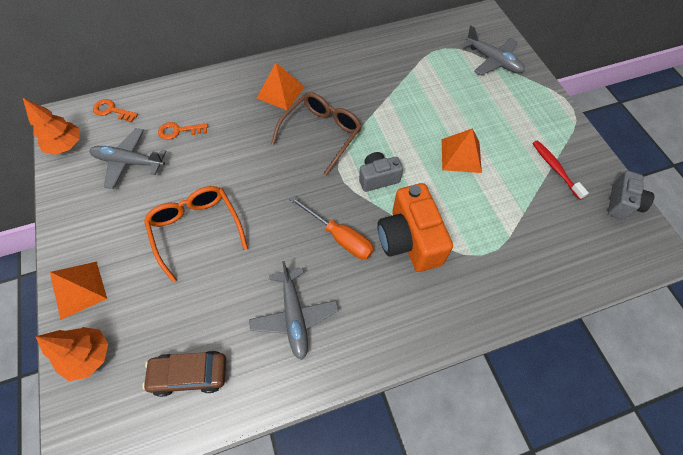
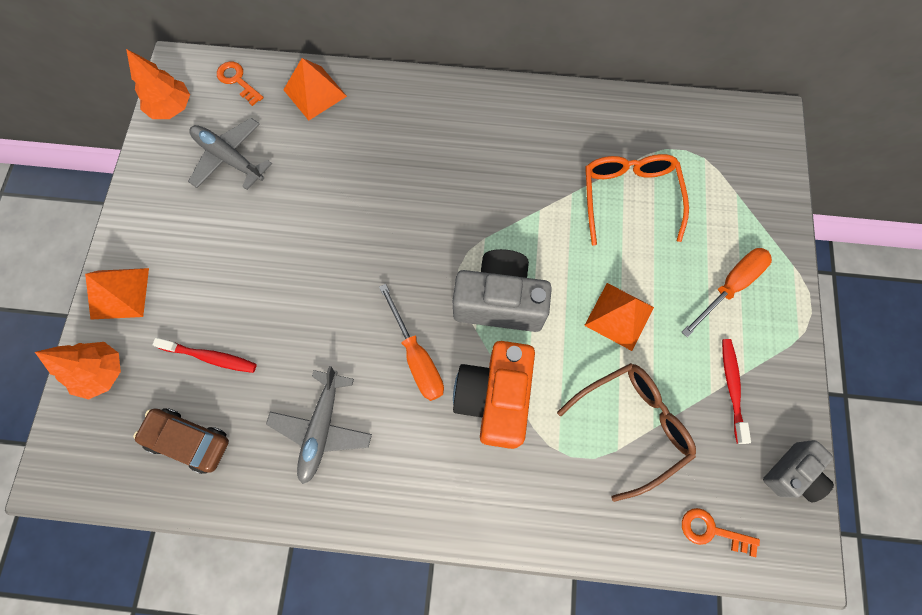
camera: 25 degrees right, 10 degrees up
(179, 131) = (299, 139): orange key -> orange key (712, 531)
(179, 304) = (210, 357): none -> red toothbrush
(197, 230) = (265, 277): orange glasses -> orange glasses (629, 198)
(281, 92) = (441, 133): orange pyramid -> orange pyramid (315, 93)
(321, 134) = (461, 213): brown glasses -> brown glasses (631, 426)
(378, 178) = (499, 301): grey camera -> grey camera, size x1.70
(493, 61) = (742, 196): grey plane -> none
(517, 112) = (730, 286): none -> orange screwdriver

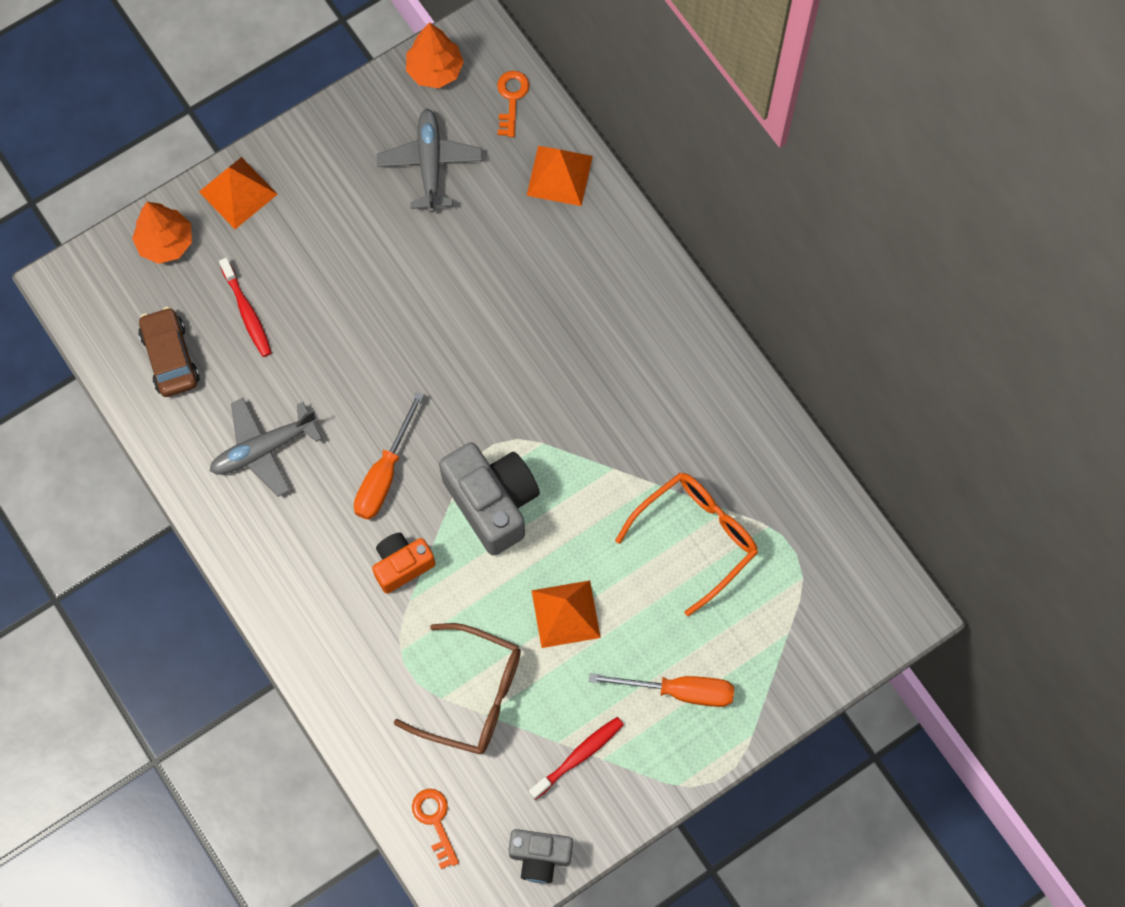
camera: 50 degrees right, 0 degrees up
(494, 398) = (402, 565): orange camera -> orange camera, size x0.59

